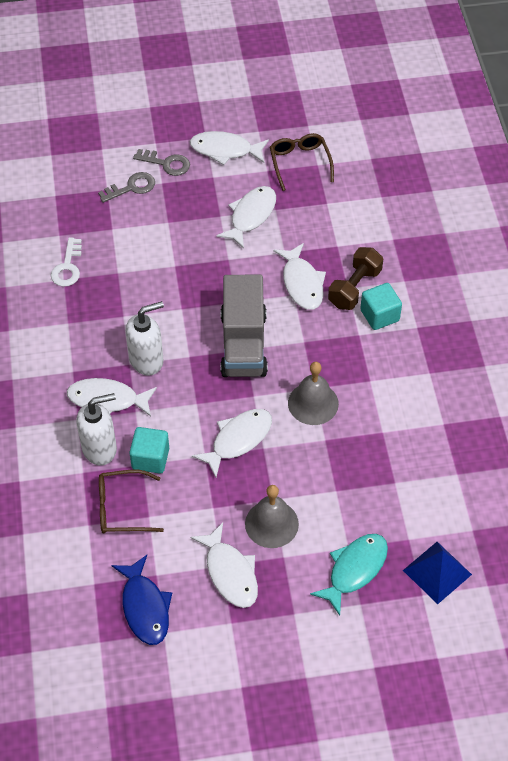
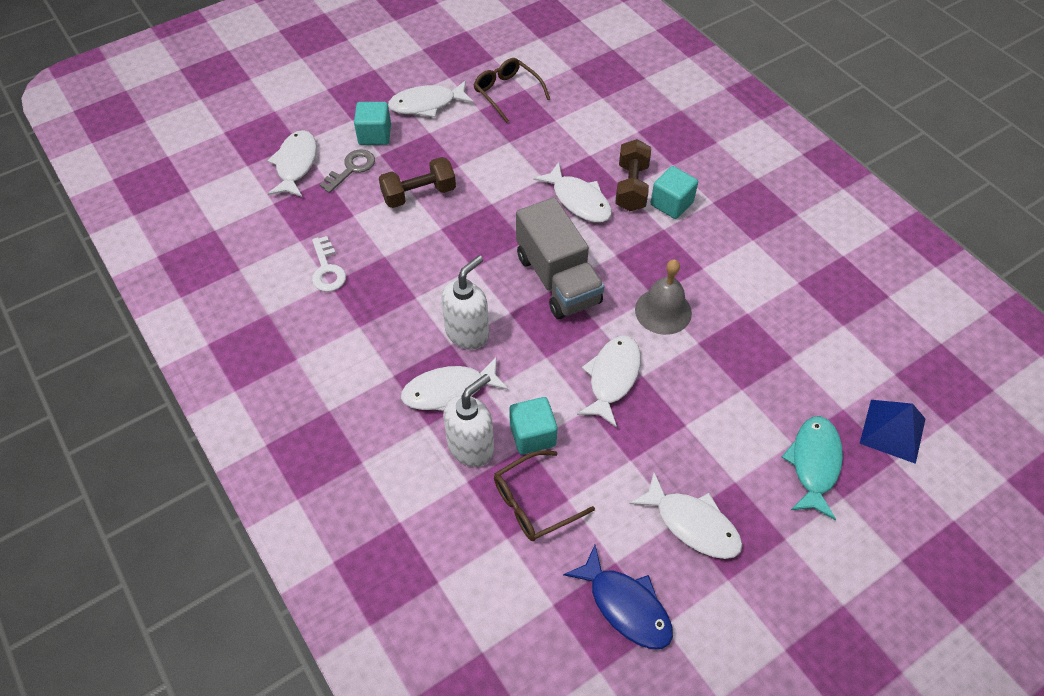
camera: 25 degrees left, 0 degrees up
(166, 163) = (375, 135): grey key -> turquoise cube
(173, 229) = (419, 194): none -> brown dumbbell
(251, 216) = (489, 155): white fish -> white fish (295, 164)
(271, 524) = (701, 451): grey bell -> none

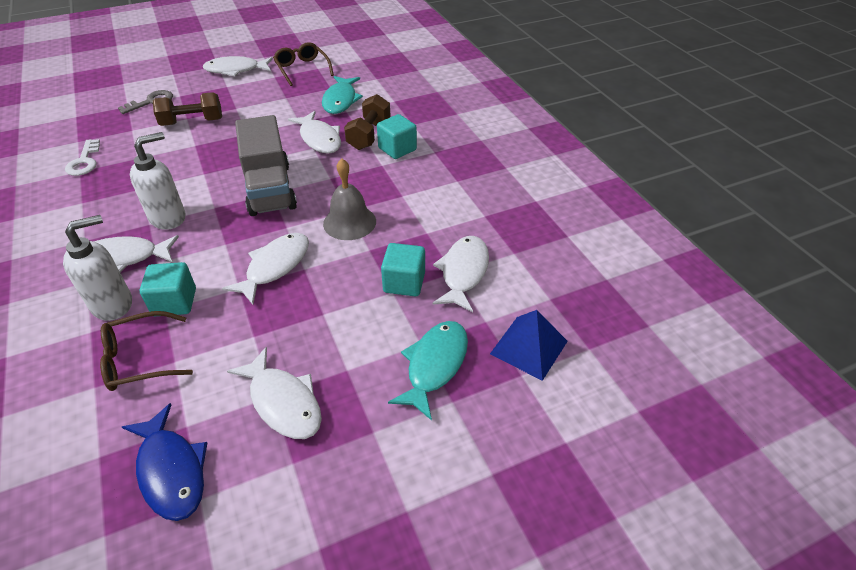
camera: 10 degrees right, 10 degrees down
(295, 164) = (111, 95): white fish -> white fish (463, 272)
(375, 135) = (183, 84): turquoise cube -> turquoise cube (404, 282)
(576, 138) = (340, 100): none -> turquoise fish

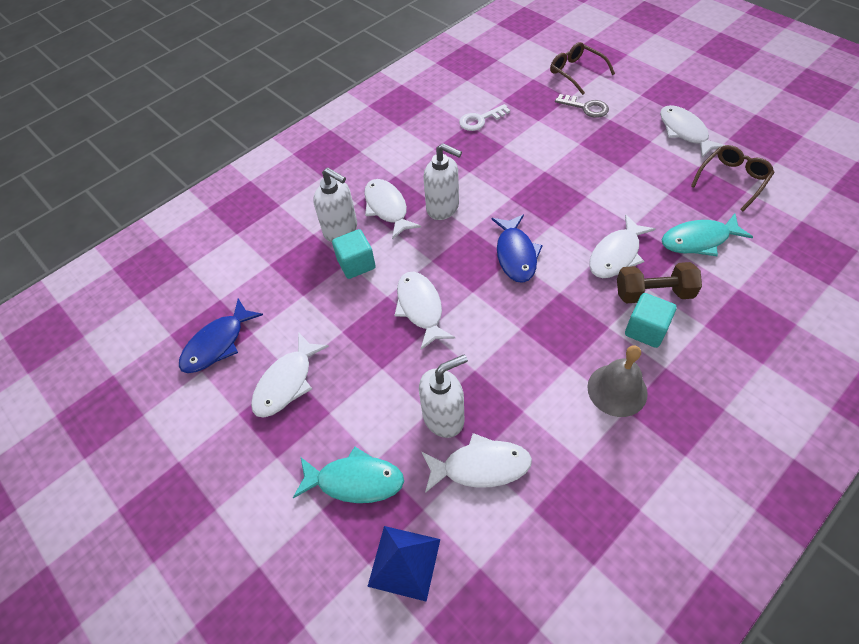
camera: 75 degrees right, 10 degrees up
(140, 359) = (299, 275): brown glasses -> brown glasses (576, 72)
(192, 122) = (576, 150): brown dumbbell -> none
(270, 189) = (516, 254): grey truck -> blue fish
(275, 266) = (420, 308): white fish -> white fish turned 120 degrees counterclockwise
(349, 222) = (504, 337): grey bell -> grey bell (617, 390)
(404, 282) = (444, 417): turquoise cube -> white soap dispenser

